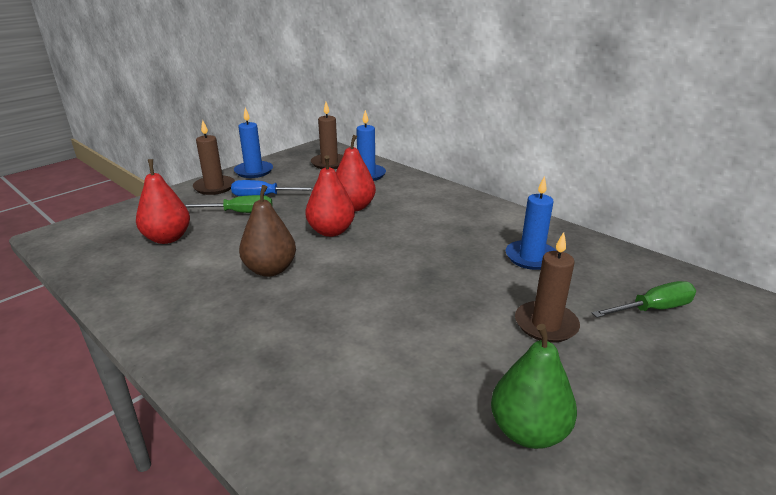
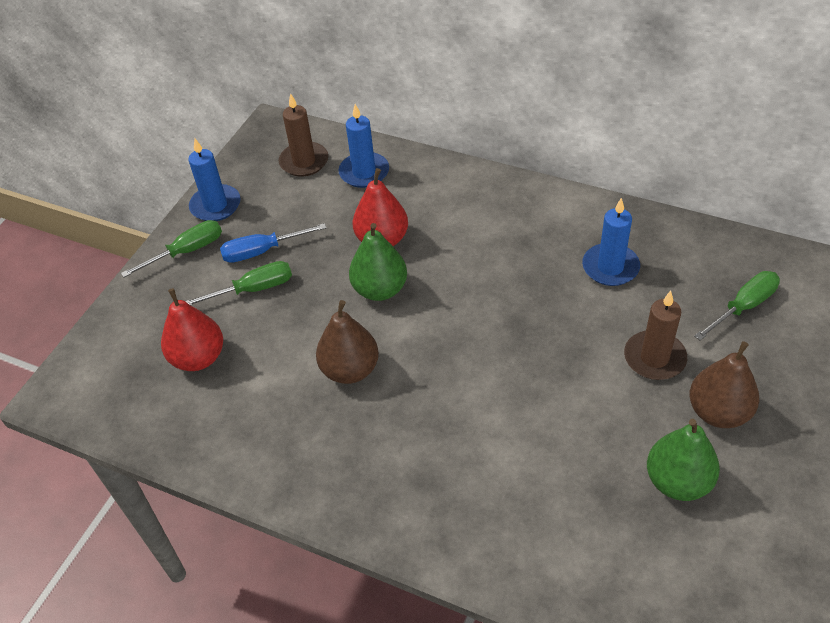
camera: 15 degrees left, 20 degrees up
(214, 187) = (187, 251): brown candle -> green screwdriver
(331, 231) = (380, 289): red pear -> green pear
(598, 383) = (718, 412): none -> brown pear

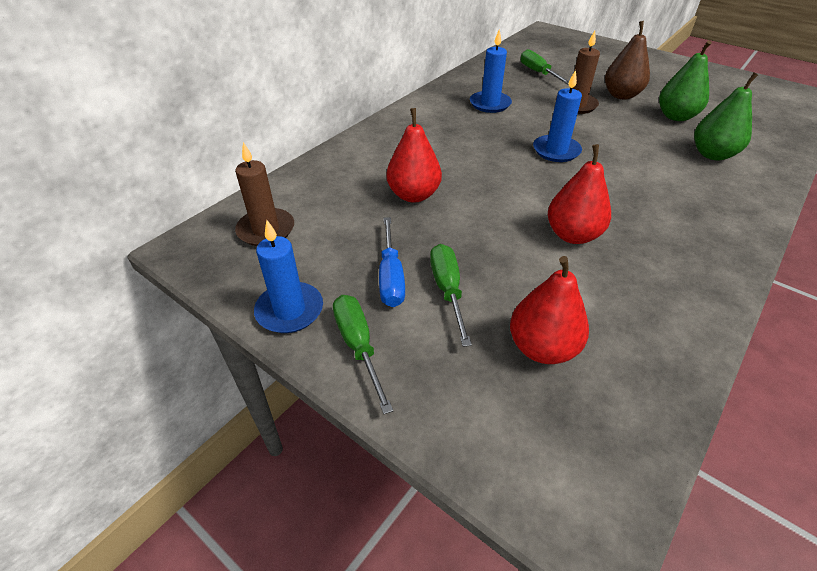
camera: 80 degrees left, 5 degrees down
(350, 370) = (572, 235): brown pear -> red pear
(364, 172) = (313, 193): blue candle -> blue candle (556, 151)
(380, 289) = (477, 205): green pear -> green pear (712, 154)

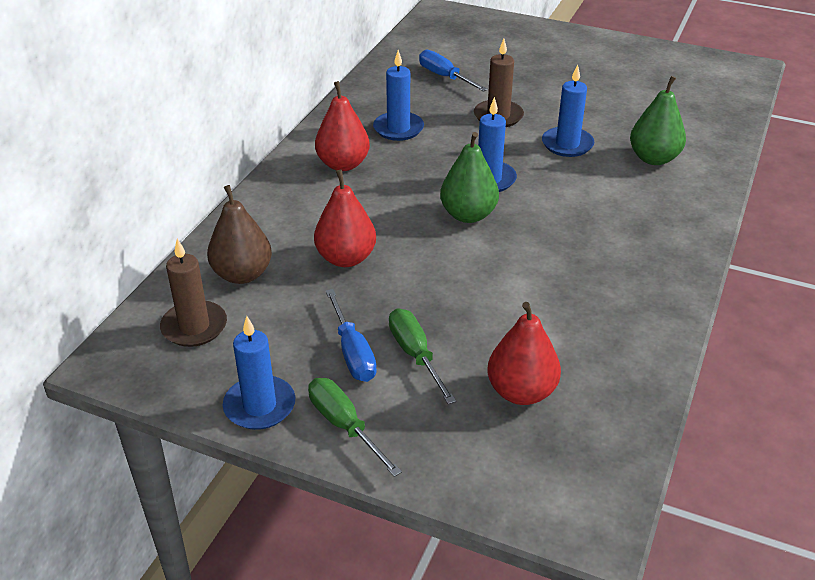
camera: 15 degrees left, 5 degrees down
(538, 73) = (444, 77): green screwdriver -> blue screwdriver
(572, 235) = (526, 274): red pear -> red pear (343, 164)
(621, 95) = (546, 96): brown pear -> brown pear (242, 274)
(632, 133) = (567, 144): none -> blue candle
(676, 116) = (610, 116): green pear -> green pear (468, 215)

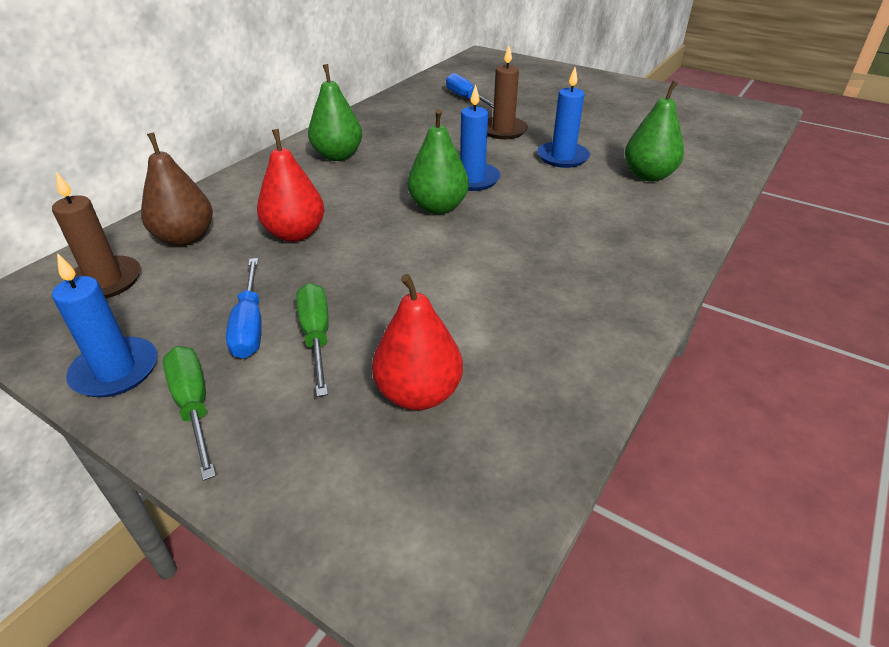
camera: 10 degrees right, 0 degrees up
(343, 164) = (338, 156): red pear -> green pear
(398, 129) = (404, 133): blue candle -> none

